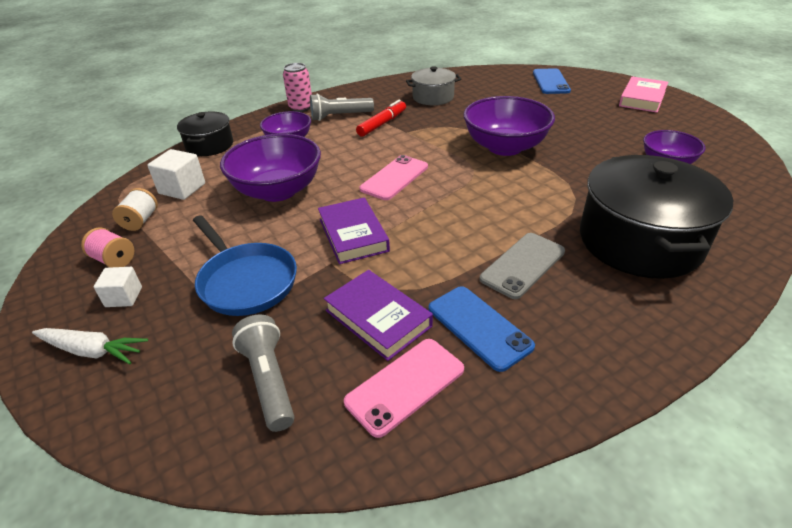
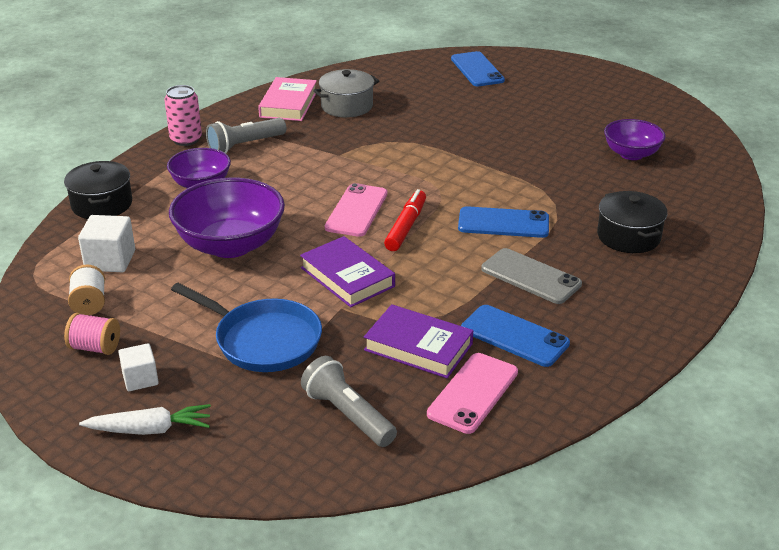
camera: 20 degrees left, 5 degrees down
(382, 124) = (304, 148): red marker -> red marker (406, 227)
(505, 147) = (460, 158): purple bowl -> none
(518, 208) = (503, 223): none -> blue phone
(523, 265) = (530, 276): grey phone -> grey phone turned 75 degrees counterclockwise
(639, 241) = (628, 236): black pot -> black pot, size x0.54
(642, 99) = (585, 81): pink book -> pink book (288, 104)

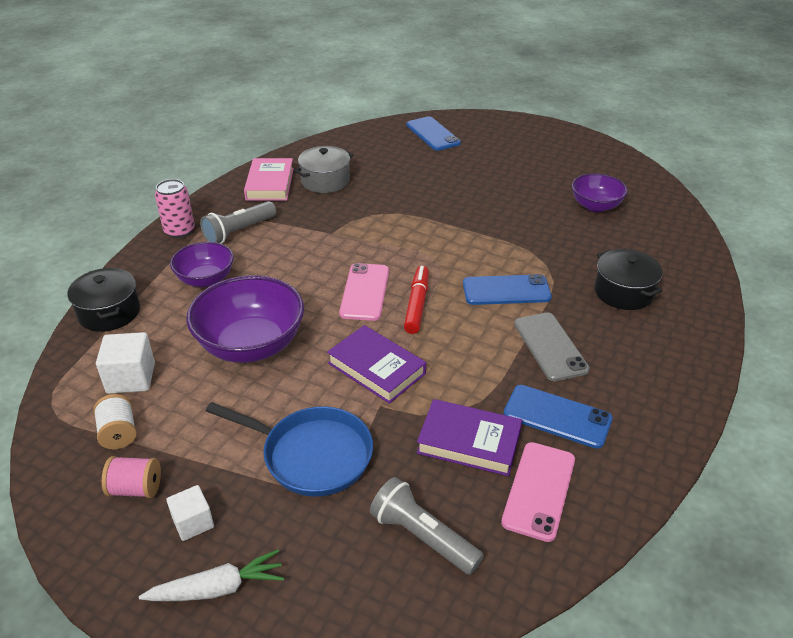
camera: 10 degrees left, 5 degrees up
(530, 276) = (550, 346): grey phone -> grey phone turned 45 degrees clockwise

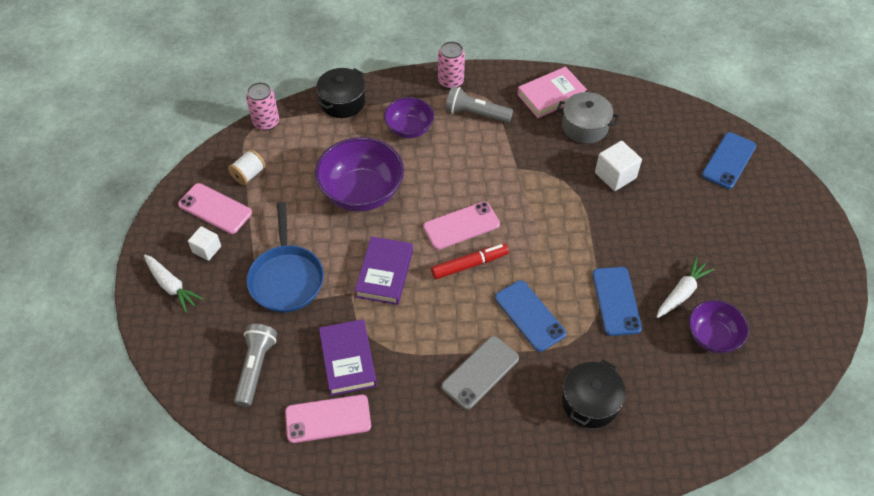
camera: 60 degrees right, 15 degrees up
(57, 387) = (266, 122): none -> pink can
(131, 378) = (294, 151): white cube -> white cube (615, 175)
(136, 489) = (215, 209): pink spool -> pink phone
(543, 203) = (681, 293): none -> white carrot
(557, 416) = (405, 405): blue phone -> blue phone (616, 301)

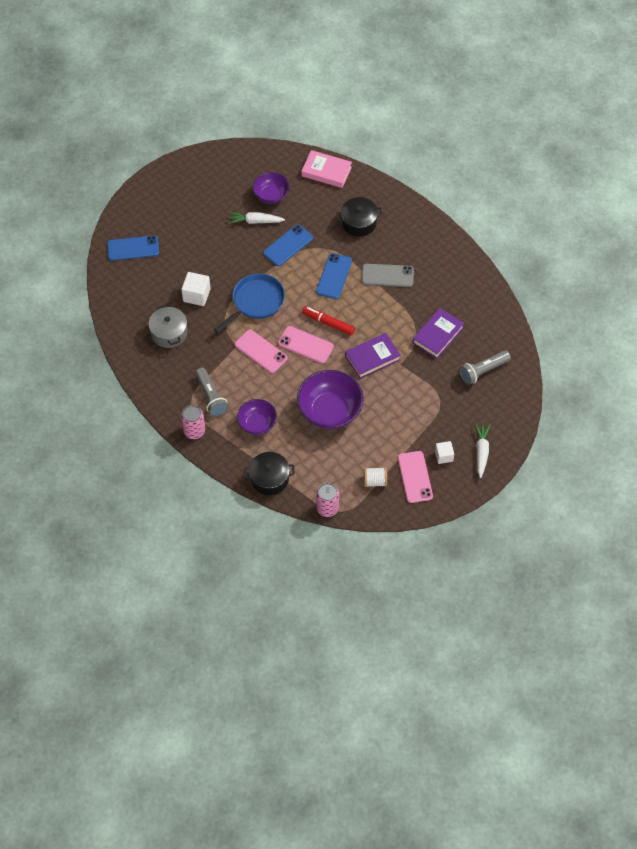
camera: 130 degrees left, 5 degrees up
(286, 278) = (421, 401): blue pan -> blue pan (255, 302)
(328, 419) = (475, 319): pink phone -> pink phone (261, 351)
(551, 95) = (157, 367): pink book -> pink book (326, 171)

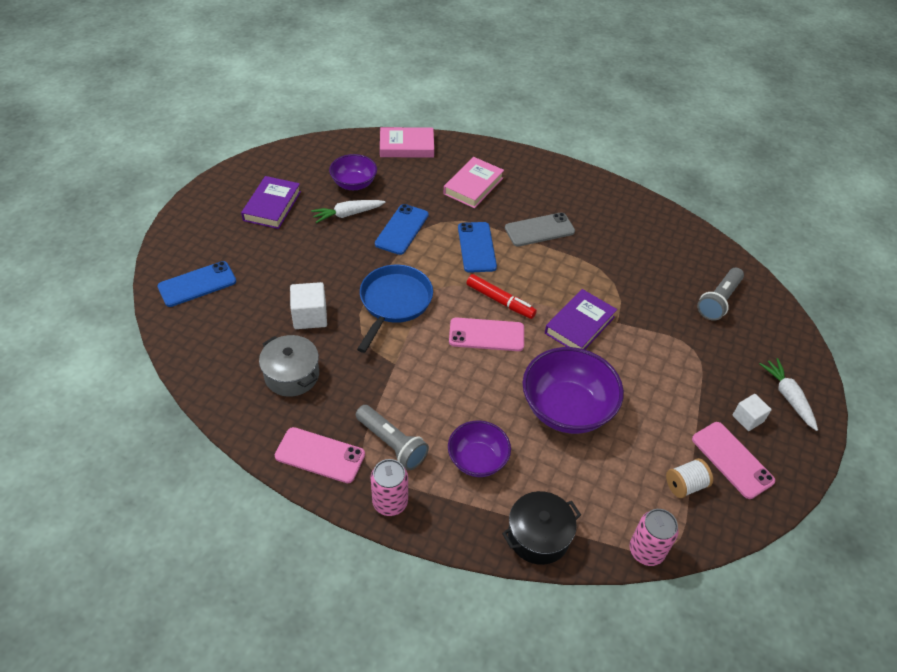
camera: 25 degrees left, 10 degrees down
(261, 351) = (432, 360): pink phone -> pink phone (320, 455)
(328, 323) = (500, 301): red marker -> red marker turned 150 degrees counterclockwise
(359, 223) = (473, 186): black pot -> pink book
(437, 335) = (639, 277): purple book -> purple book (272, 206)

